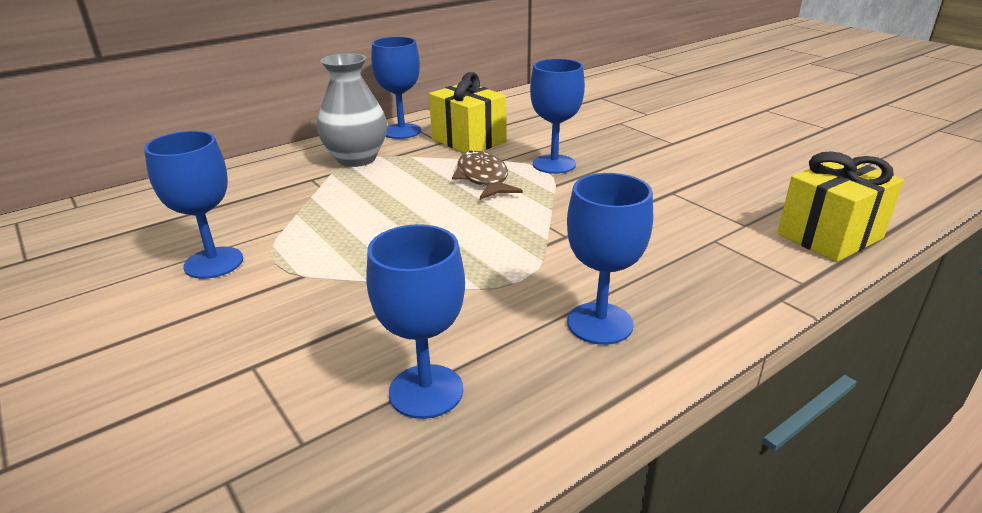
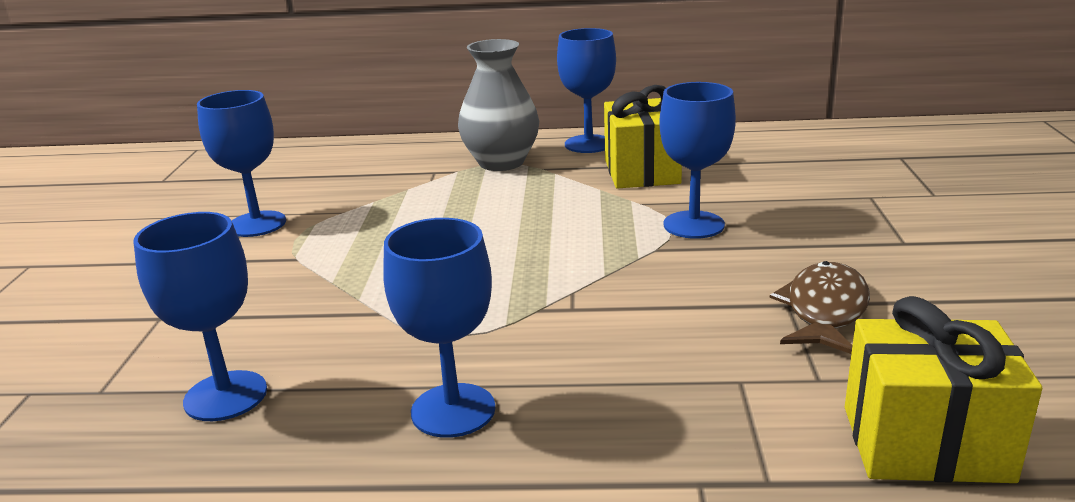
camera: 40 degrees right, 5 degrees down
(483, 178) = (589, 218): brown fish -> brown fish (824, 311)

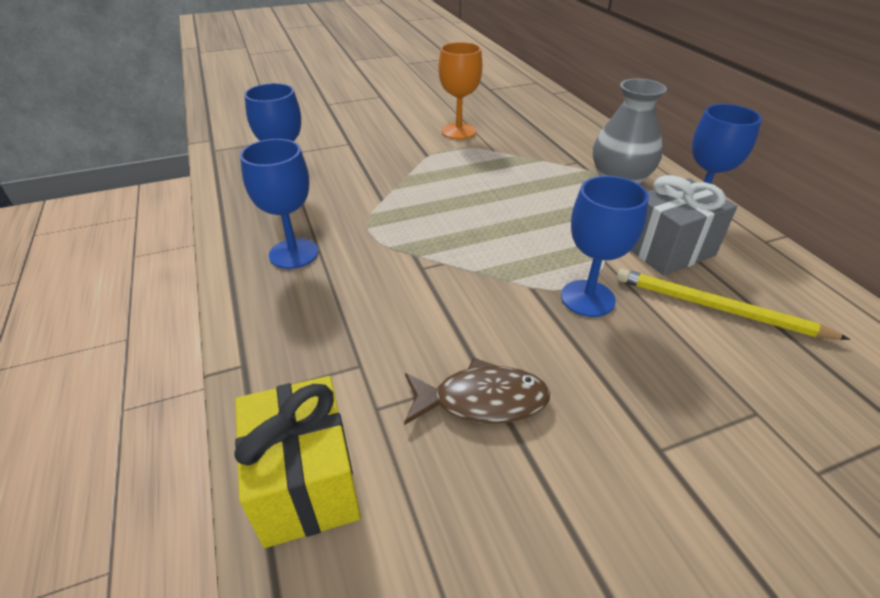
camera: 65 degrees right, 15 degrees up
(257, 224) = (458, 131): blue goblet -> orange goblet
(641, 171) = (668, 249): yellow gift -> grey gift
(740, 175) = (718, 308): none -> yellow pencil

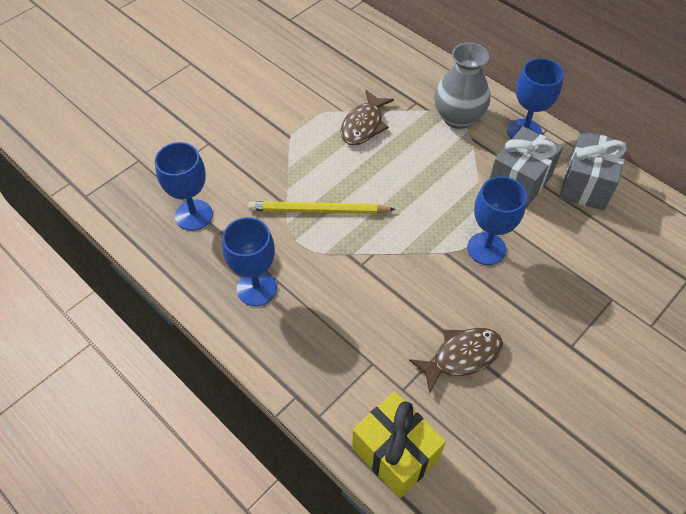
camera: 25 degrees left, 15 degrees up
(458, 131) = (297, 94): orange goblet -> none
(509, 164) = (364, 125): none -> brown fish
(718, 308) = (568, 225): yellow pencil -> yellow pencil (319, 210)
(762, 276) = (585, 184): none -> grey gift

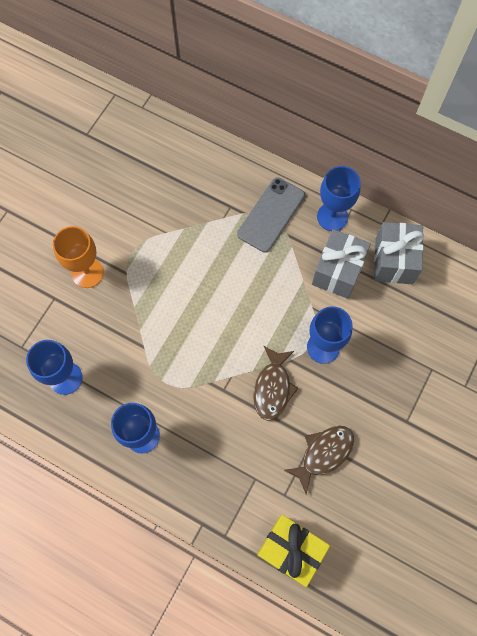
camera: 15 degrees left, 15 degrees up
(250, 128) = (87, 273): none -> orange goblet
(319, 210) = (173, 345): yellow pencil -> none
(364, 125) = (189, 244): brown fish -> brown fish (273, 388)
(458, 117) = (271, 215): grey vase -> grey phone

